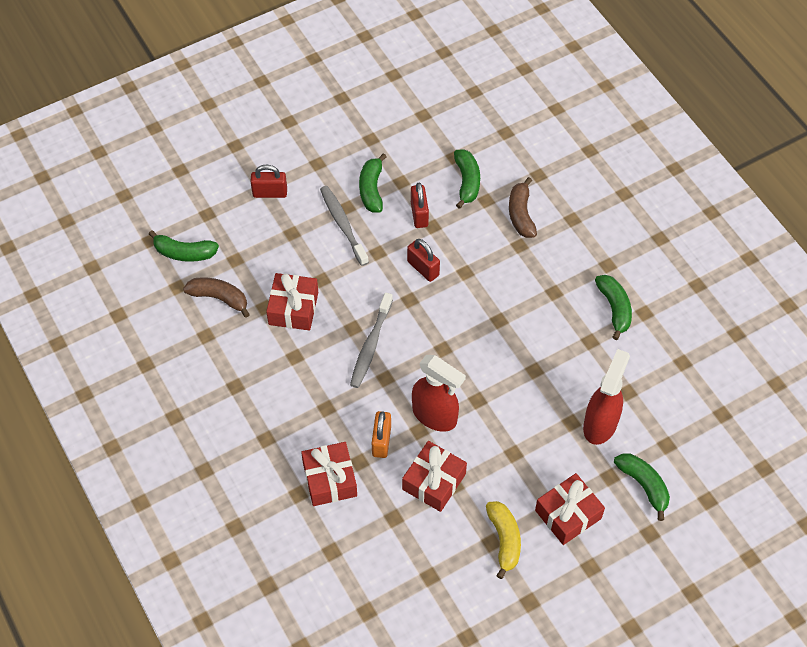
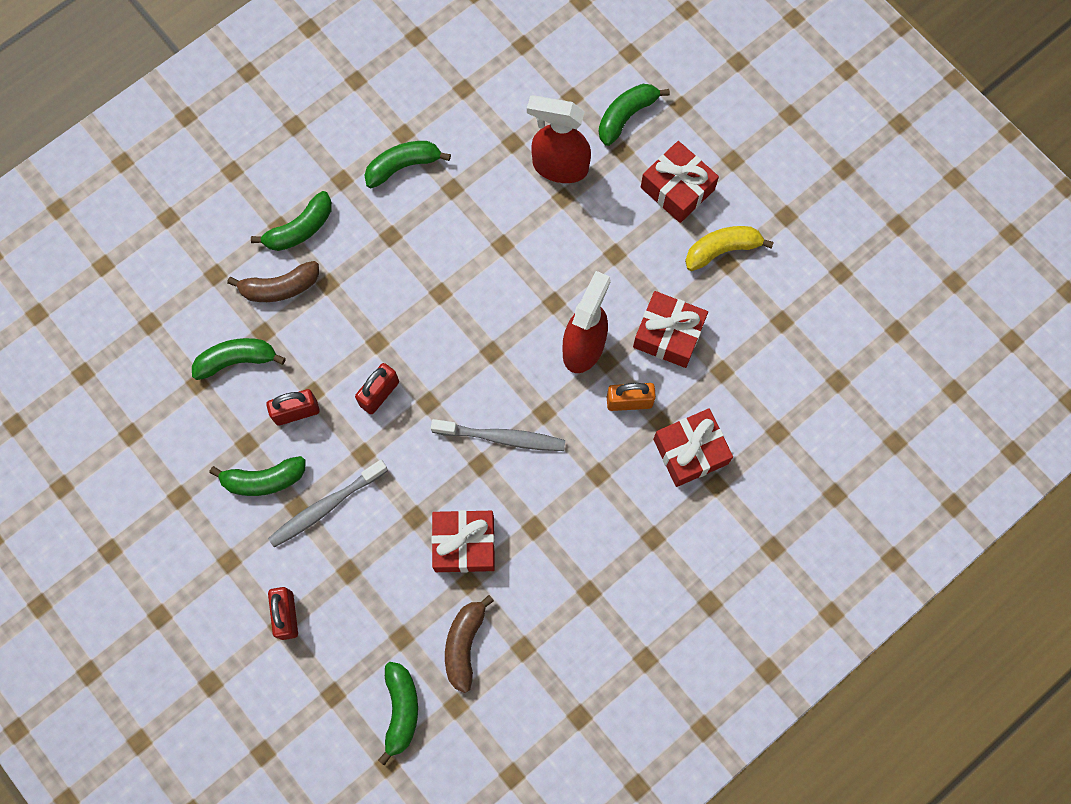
camera: 100 degrees left, 15 degrees up
(568, 232) = (300, 229): none -> green banana

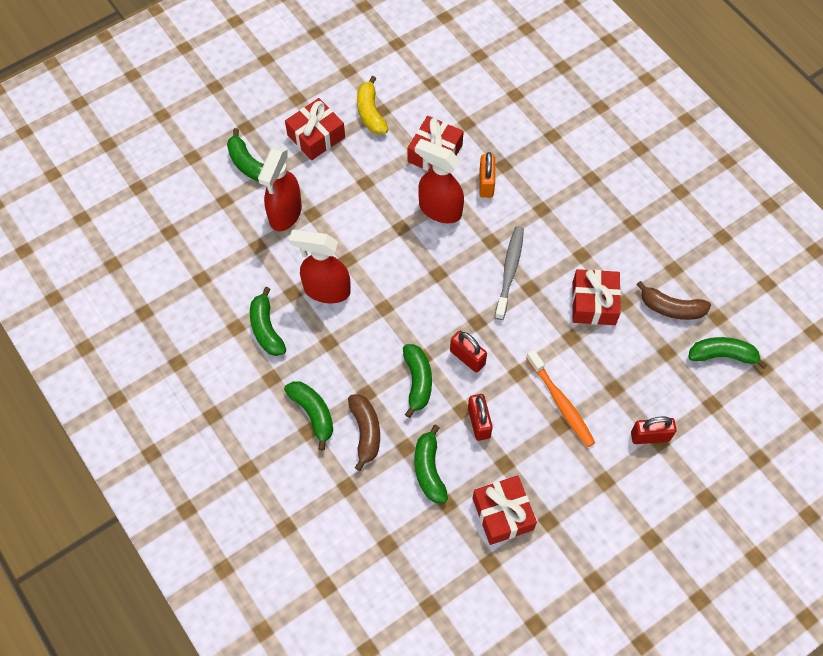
camera: 85 degrees left, 10 degrees down
(264, 480) = (536, 450): green banana -> green banana (417, 381)
(326, 507) = (561, 402): grey toothbrush -> orange toothbrush
(458, 225) = (326, 290): none -> red spray bottle
(690, 451) = (527, 148): red gift -> red gift (502, 514)

